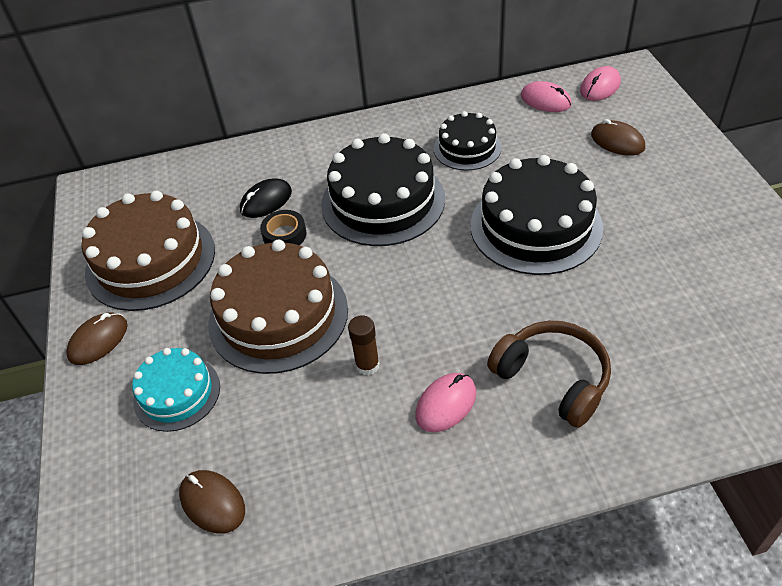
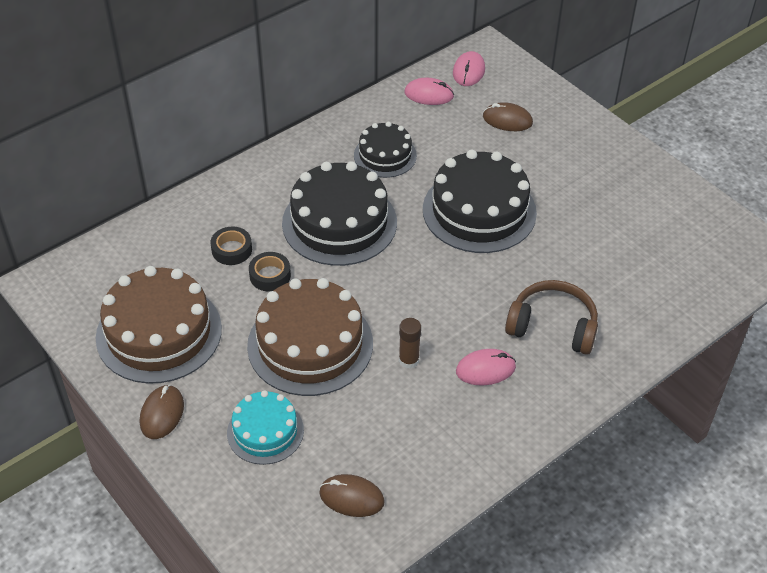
camera: 30 degrees left, 0 degrees up
(266, 201) = (232, 250): black mouse -> black tape
(446, 404) = (485, 369): pink mouse -> pink mouse turned 60 degrees clockwise

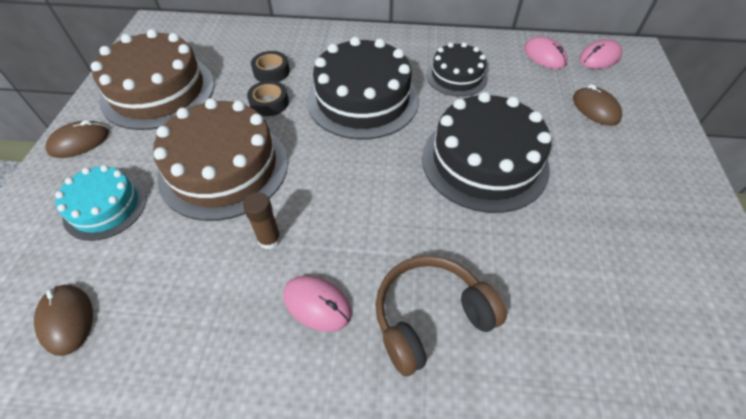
camera: 45 degrees right, 5 degrees up
(552, 326) = (430, 317): brown headphones -> brown headphones turned 90 degrees counterclockwise

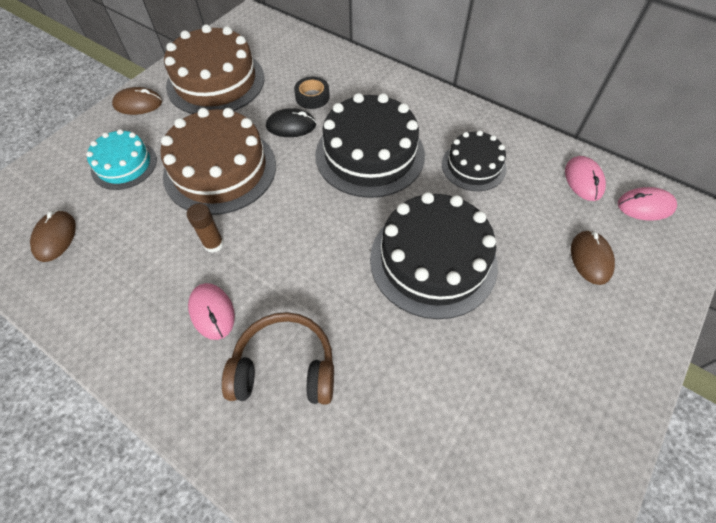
camera: 30 degrees right, 5 degrees up
(269, 103) = (291, 126): black tape -> black mouse

